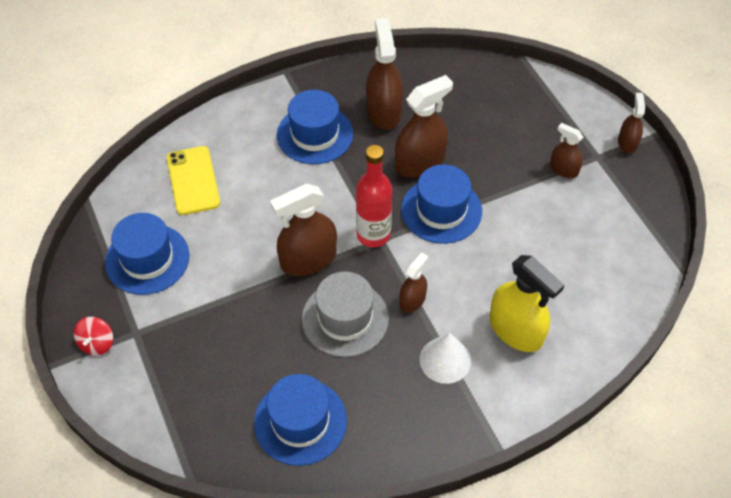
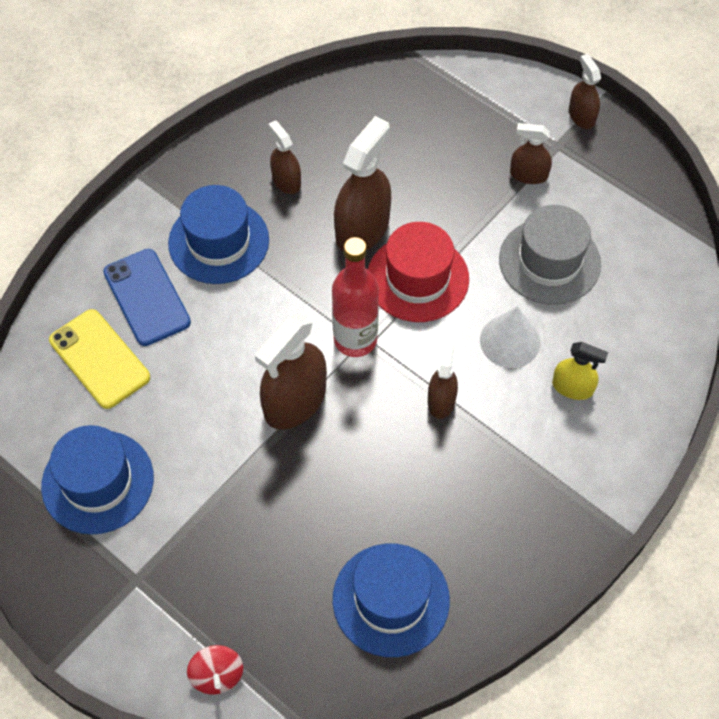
camera: 25 degrees left, 5 degrees up
(97, 343) = (94, 614): red spinning top -> red spinning top (217, 675)
(246, 153) = (147, 297): none -> blue phone
(345, 318) = (376, 455): grey hat -> grey hat (549, 261)
(384, 111) = (286, 181): brown spray bottle -> brown spray bottle, size x0.56
(441, 210) = (417, 278): blue hat -> red hat
(445, 360) = (514, 455): white cone -> white cone (510, 341)
(516, 330) = (572, 387): yellow spray bottle -> yellow spray bottle, size x0.56

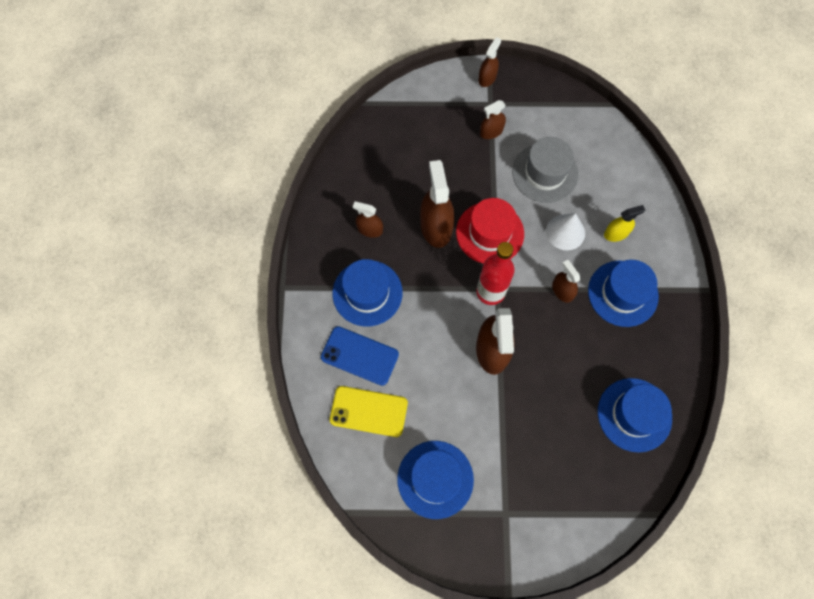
camera: 40 degrees left, 10 degrees up
(217, 675) = (592, 525): red spinning top -> none
(513, 458) = (622, 293): none -> blue hat
(581, 116) = (487, 78): brown spray bottle -> brown spray bottle turned 90 degrees clockwise

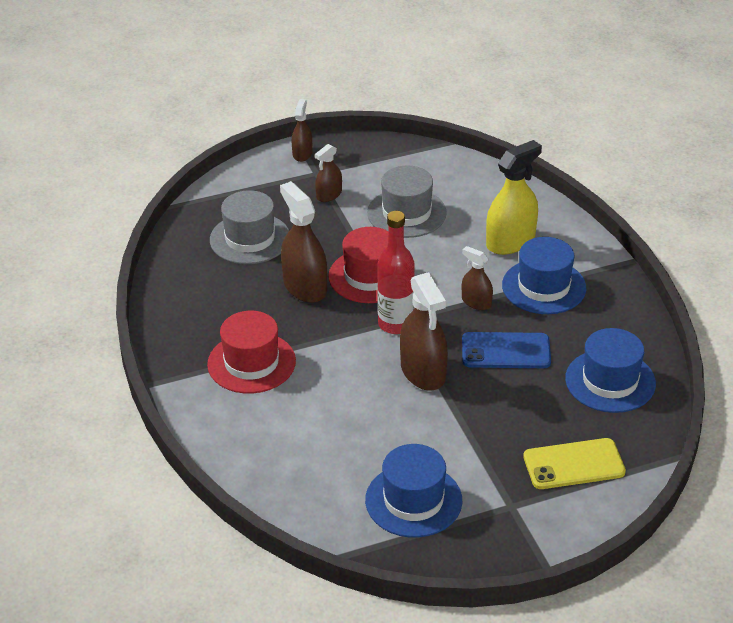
camera: 20 degrees left, 30 degrees down
(359, 356) = (269, 419): blue phone -> blue phone (506, 351)
(367, 293) = (251, 363): blue hat -> red hat
(368, 411) = (304, 464): yellow phone -> yellow phone (574, 464)
(370, 229) = (228, 308): brown spray bottle -> none
(413, 159) = (250, 239): none -> grey hat
(565, 232) = (454, 254): white cone -> none
(616, 233) = (510, 241): yellow spray bottle -> yellow spray bottle, size x1.80

